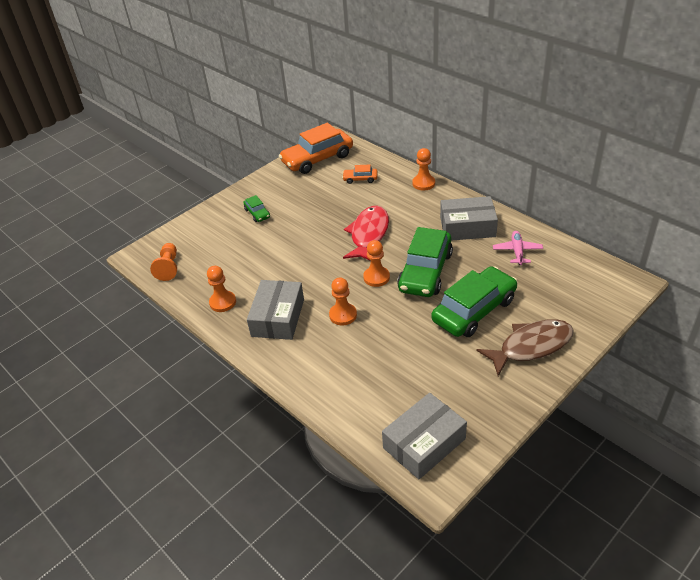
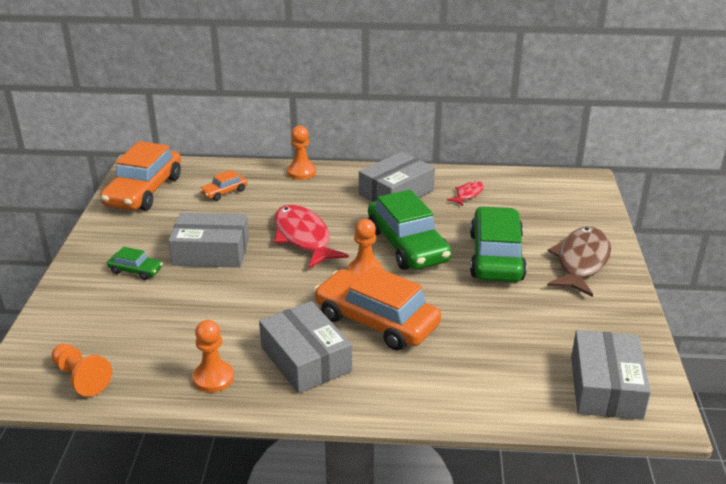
camera: 45 degrees left, 10 degrees down
(307, 219) = (211, 252): none -> grey box
(343, 315) = (376, 321): orange pawn -> orange car
(517, 251) = (468, 194): pink plane -> red fish

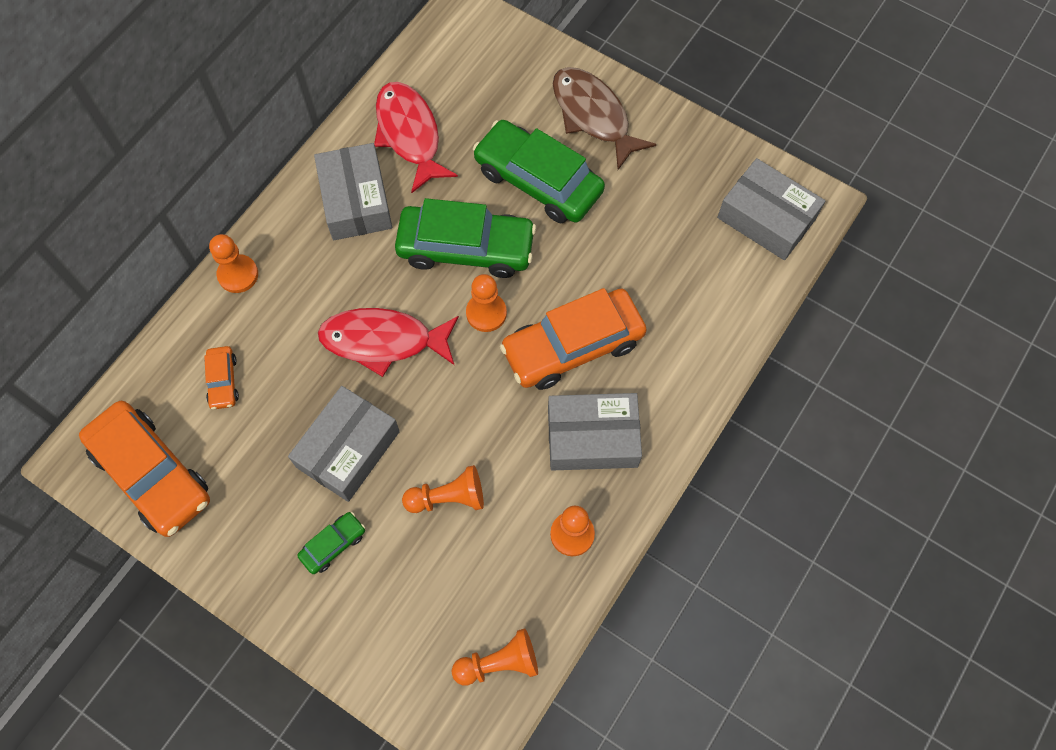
camera: 60 degrees left, 35 degrees up
(203, 306) = (448, 497): none -> orange pawn
(468, 194) = (409, 134): red fish -> red fish, size x2.06

